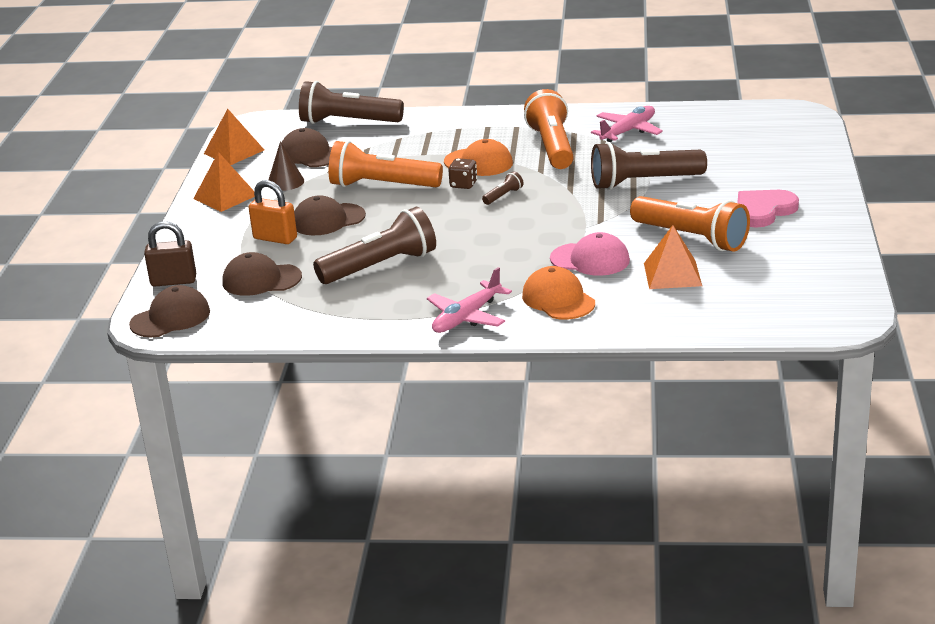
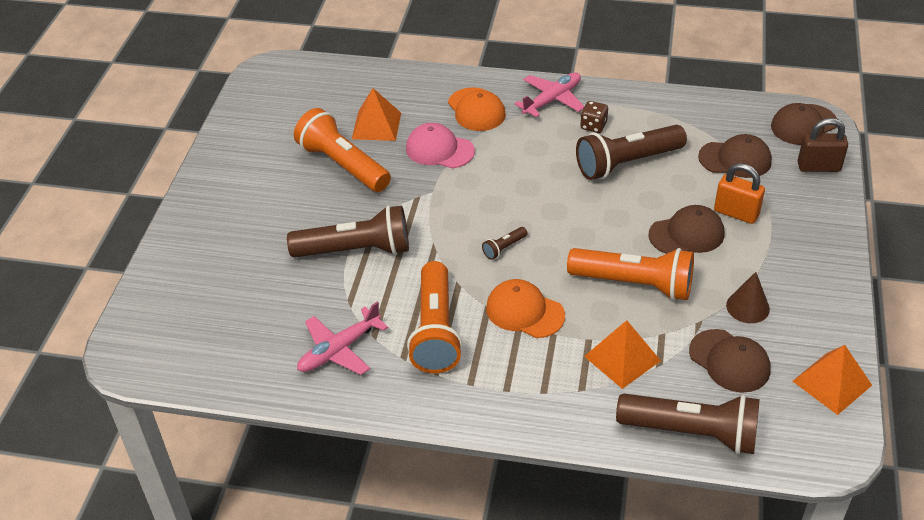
camera: 175 degrees left, 15 degrees up
(225, 196) = (811, 289): orange pyramid -> orange pyramid (622, 358)
(463, 184) = (544, 273): brown dice -> brown dice (593, 126)
(763, 211) = (262, 192): pink heart -> none

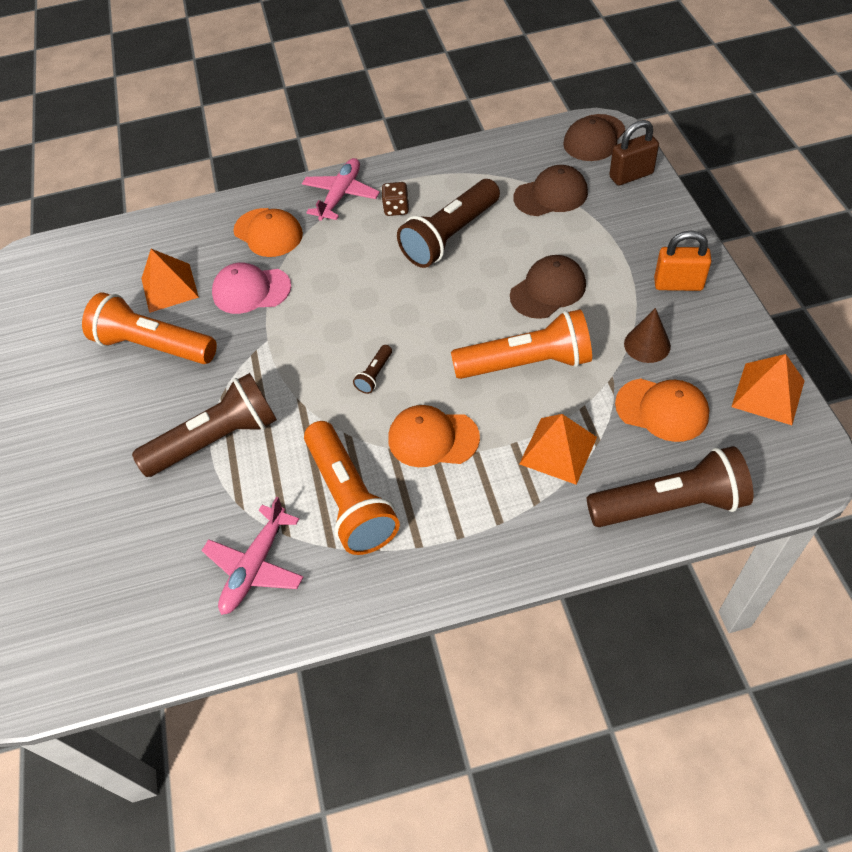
camera: 20 degrees left, 10 degrees up
(729, 361) = (662, 409): brown cap -> orange cap
(736, 213) = (582, 250): orange padlock -> orange padlock (678, 284)

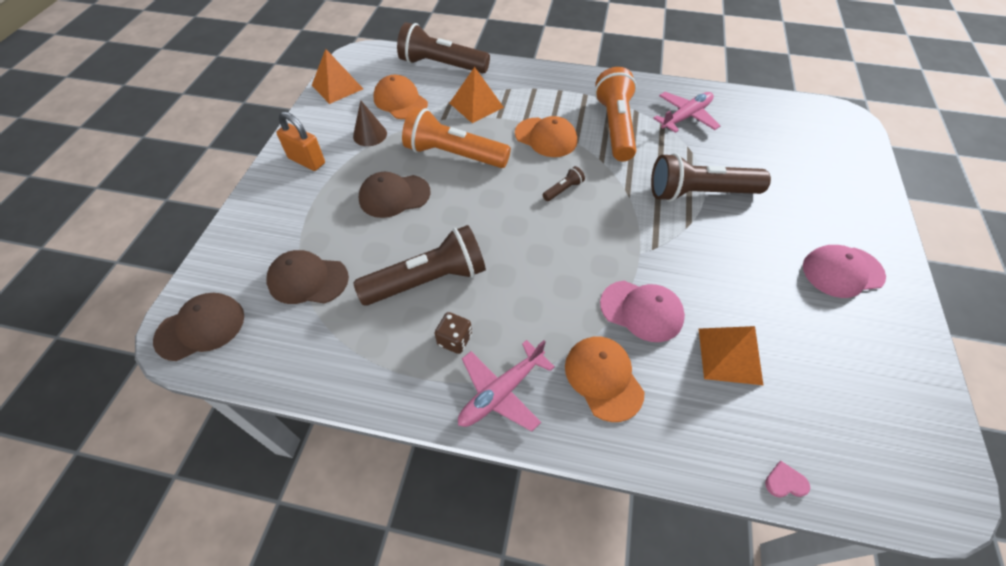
camera: 160 degrees left, 0 degrees up
(58, 407) = (842, 271): none -> pink cap
(126, 229) = (785, 482): none -> pink heart
(153, 346) = (749, 293): orange flashlight -> none
(631, 175) = (225, 265): brown padlock -> none

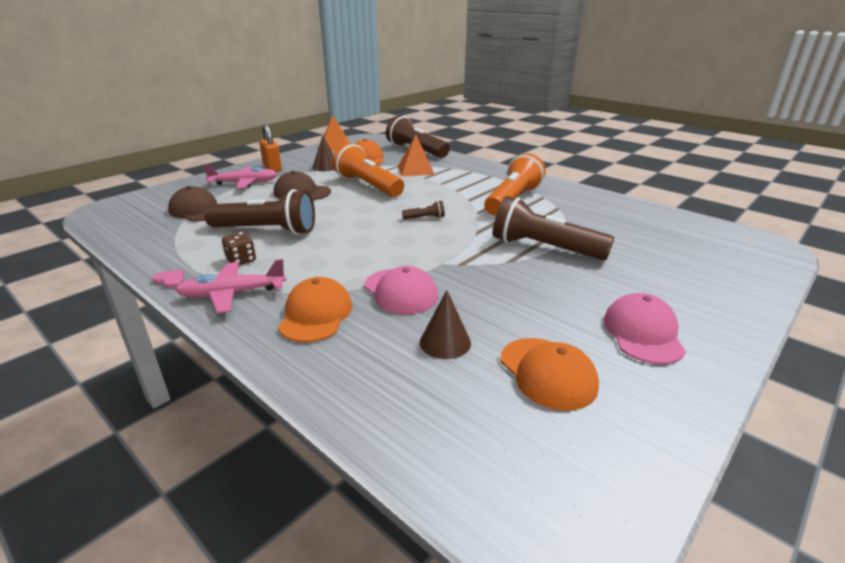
camera: 30 degrees right, 25 degrees down
(201, 328) = (115, 211): brown cap -> none
(546, 137) = (447, 193): orange cap -> orange cap (547, 373)
(685, 117) = (585, 209): pink plane -> pink plane (244, 183)
(730, 356) = (445, 342): orange pyramid -> brown cone
(785, 482) = (388, 441): pink heart -> pink heart (170, 280)
(842, 271) = (643, 333): pink cap -> pink cap turned 75 degrees clockwise

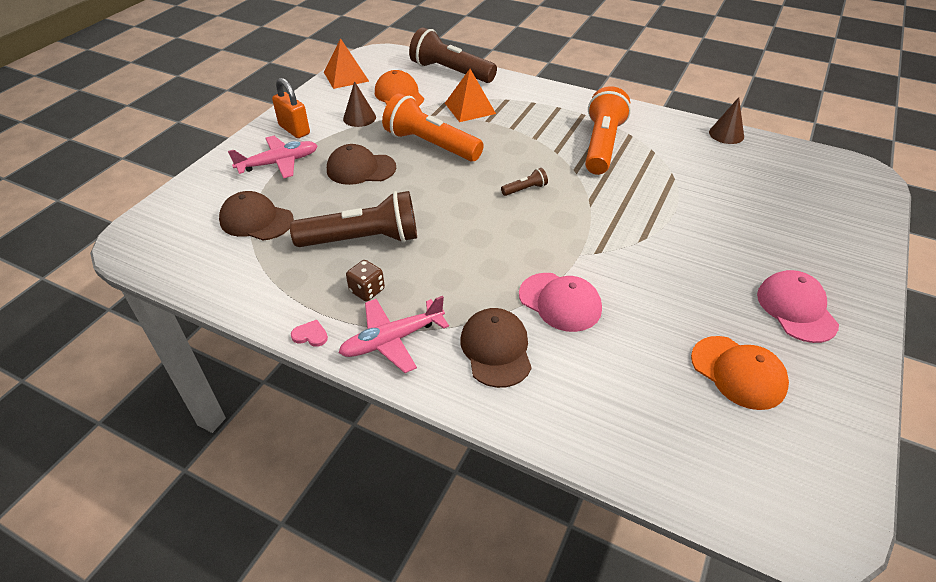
camera: 15 degrees left, 15 degrees up
(316, 314) = (496, 349): orange cap -> brown cap
(445, 342) = (635, 357): brown cone -> brown cone (726, 134)
(544, 248) = (666, 214): brown flashlight -> none

